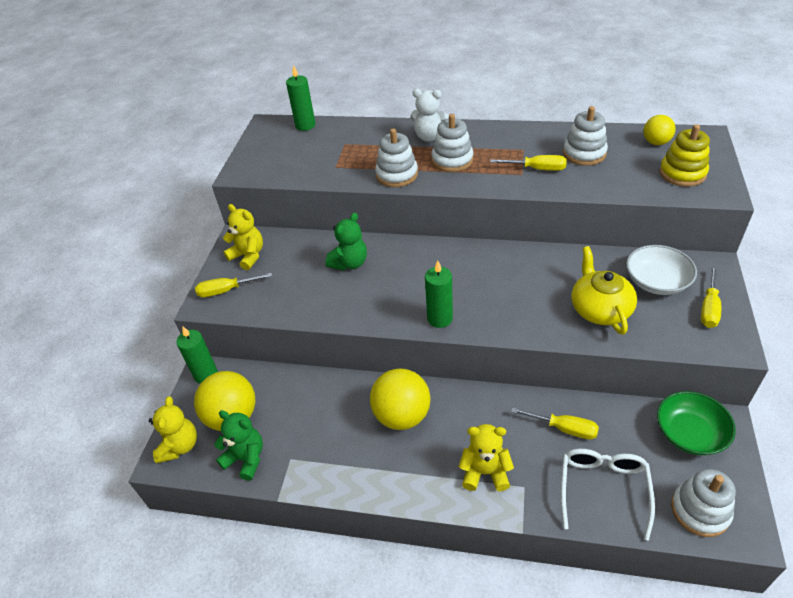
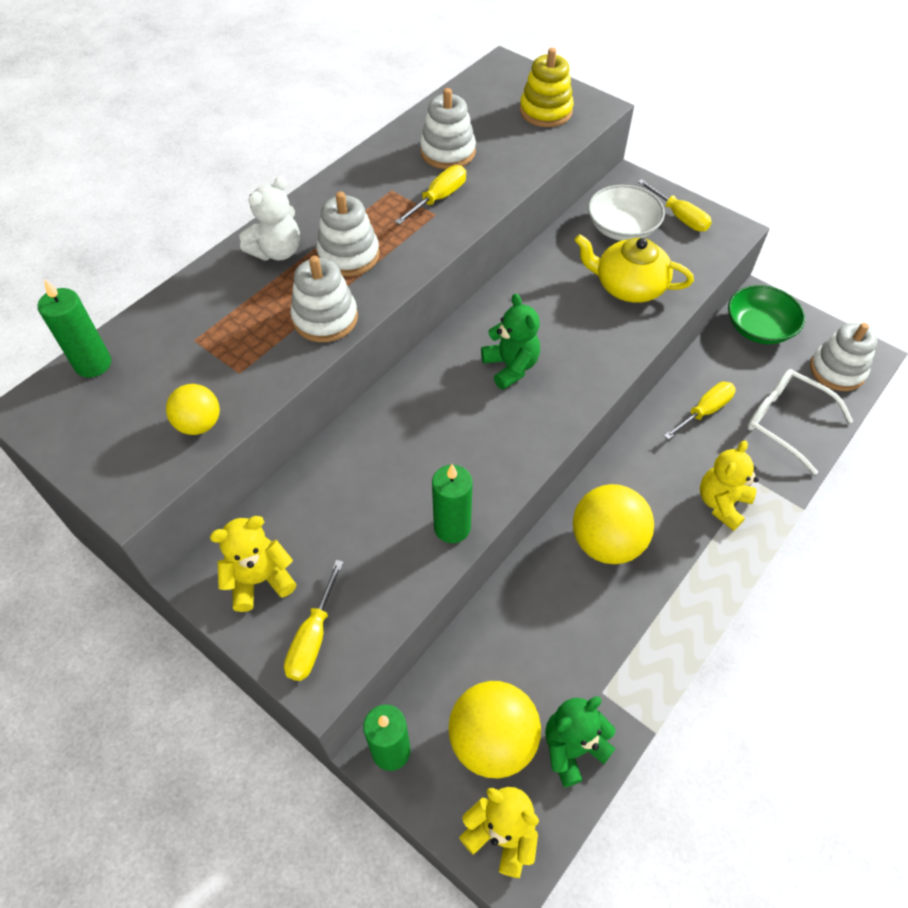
camera: 65 degrees left, 10 degrees up
(349, 263) = (382, 463): green teddy bear -> green teddy bear (511, 367)
(440, 318) = (549, 419): green candle -> green candle (452, 527)
(656, 142) = (480, 98): yellow ball -> yellow ball (199, 424)

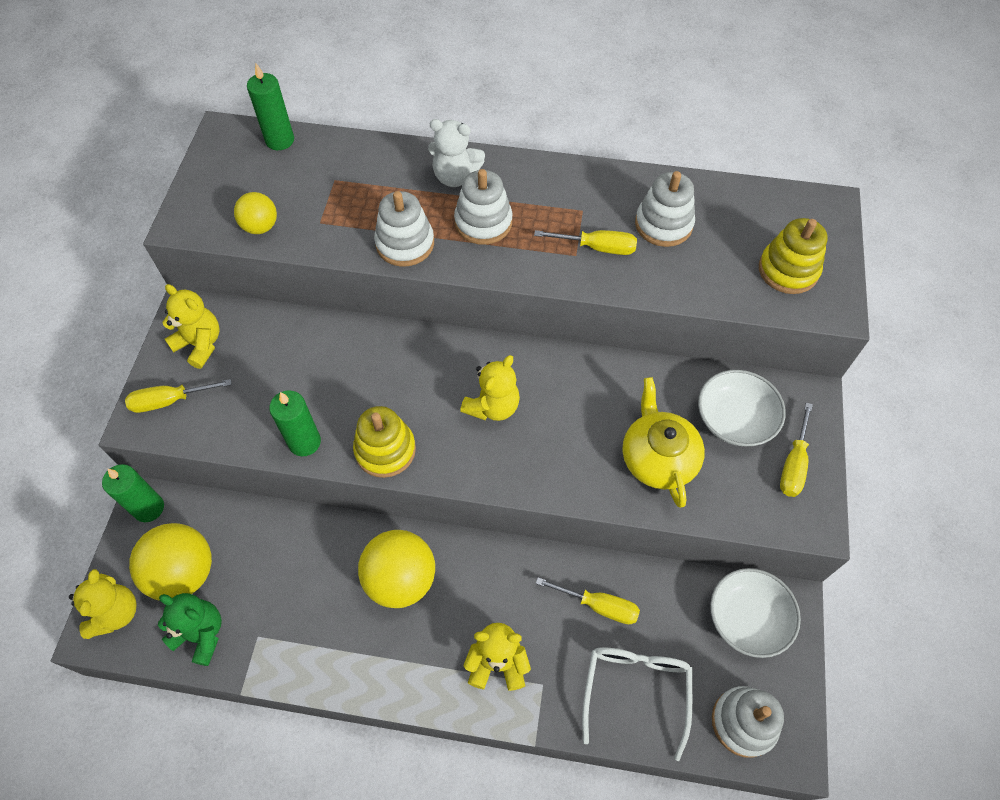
camera: 60 degrees right, 5 degrees up
(504, 464) = (385, 450): none -> yellow stacking toy
(511, 367) = (492, 406): green teddy bear -> yellow teddy bear
(759, 328) = (747, 618): green bowl -> white bowl

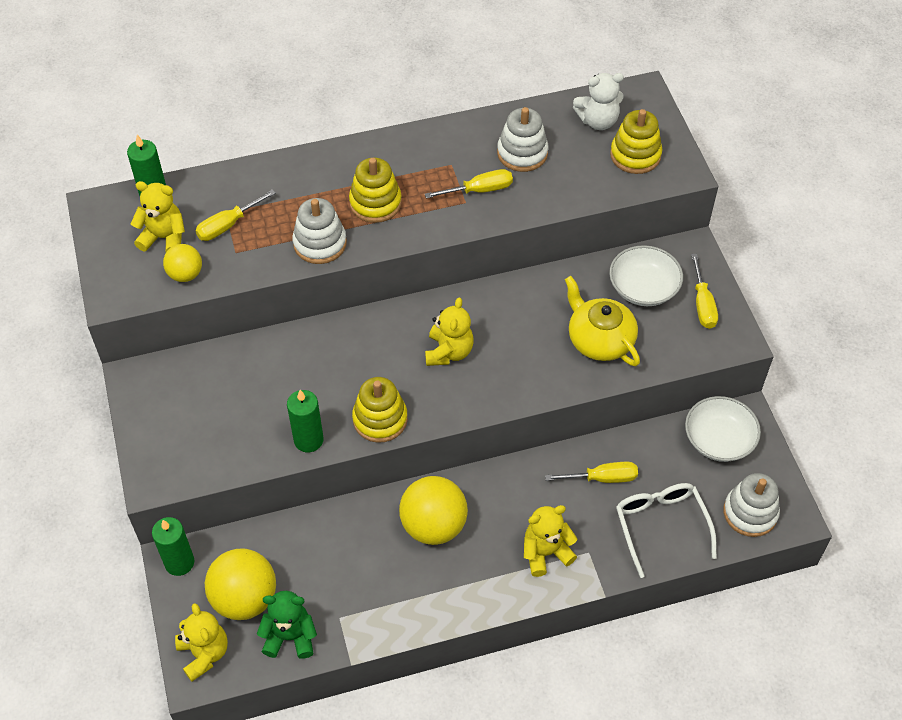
camera: 25 degrees left, 5 degrees down
(170, 401) = (169, 454): yellow screwdriver -> yellow screwdriver (228, 225)
(200, 344) = (166, 399): yellow teddy bear -> yellow teddy bear (164, 238)
(455, 176) = (330, 173): white teddy bear -> white teddy bear (598, 121)
(483, 222) = (375, 203): white stacking toy -> yellow stacking toy

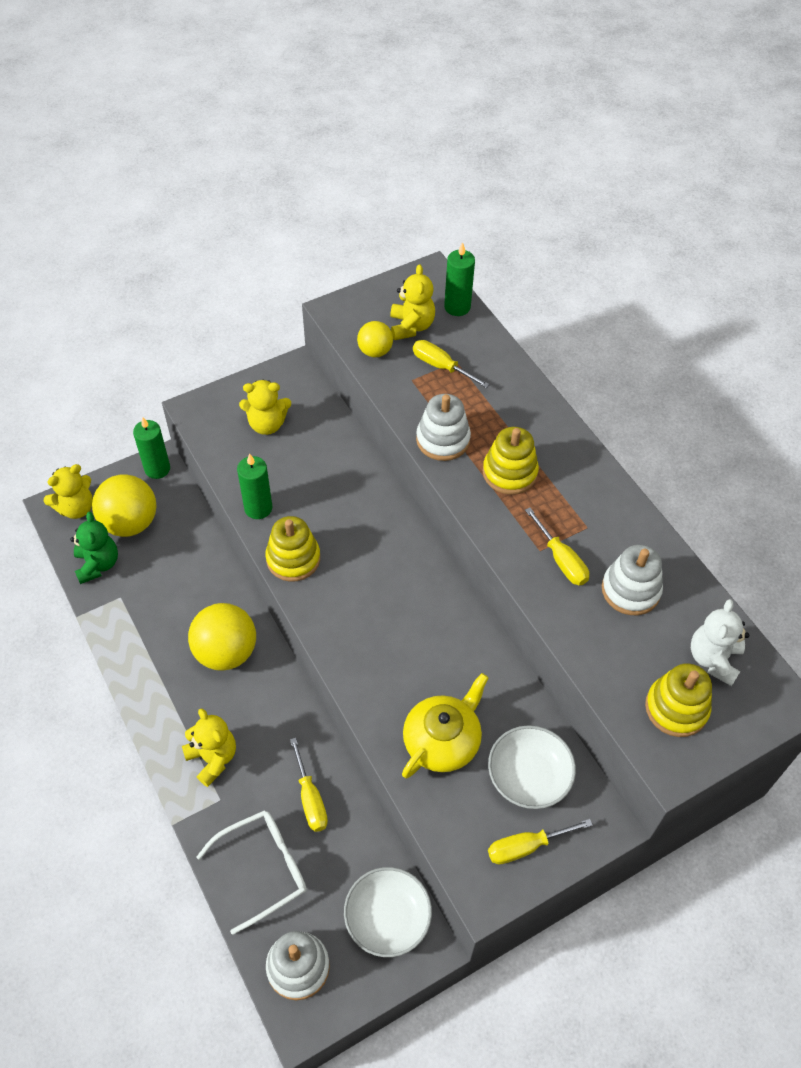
camera: 75 degrees right, 0 degrees up
(449, 352) = (387, 600): yellow teddy bear -> yellow teddy bear (267, 424)
(598, 121) = (713, 659): white teddy bear -> white teddy bear turned 45 degrees clockwise

